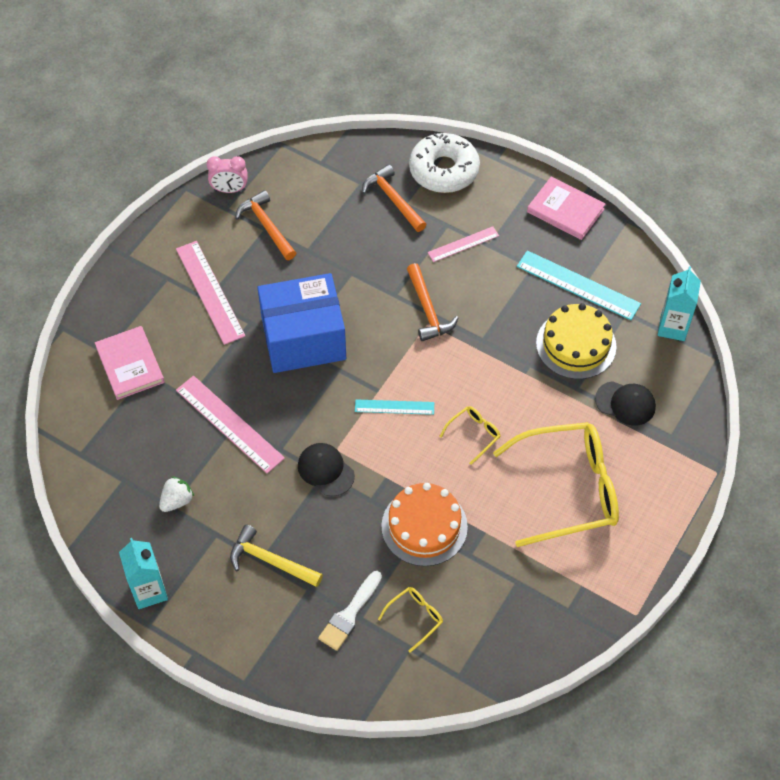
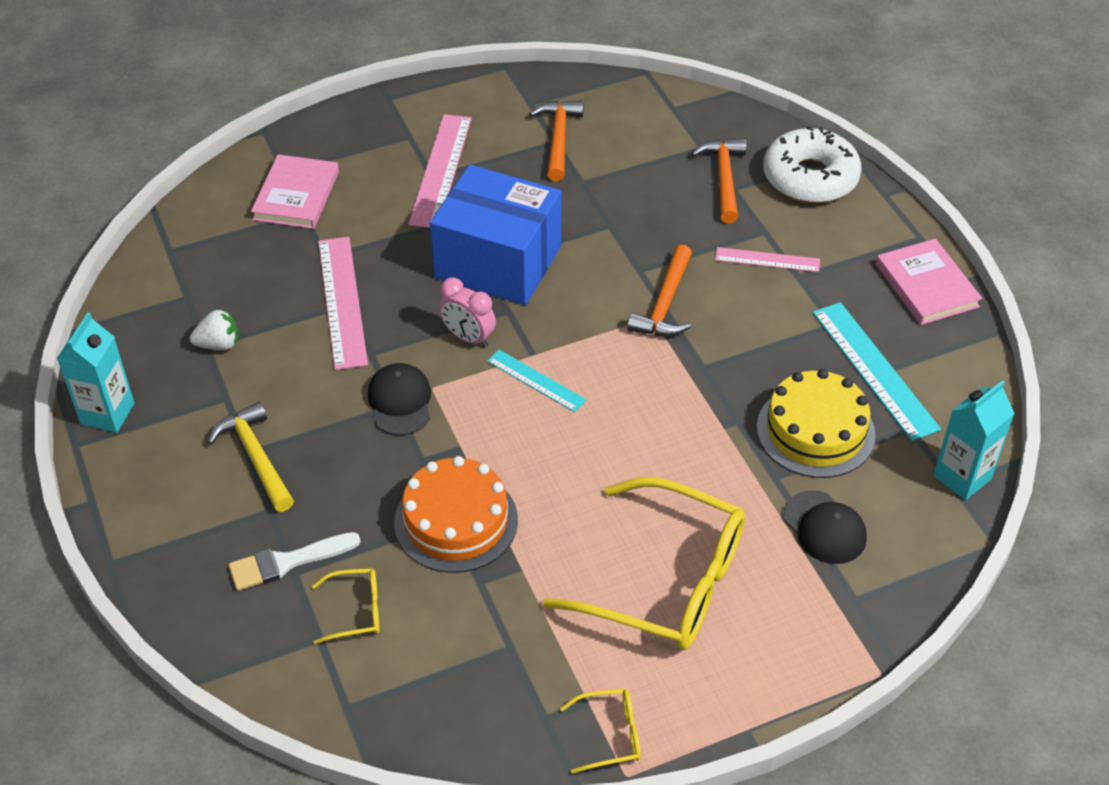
camera: 35 degrees right, 10 degrees down
(229, 190) = (550, 88): pink clock -> pink clock (468, 337)
(474, 434) = (603, 458): yellow glasses -> yellow glasses (610, 735)

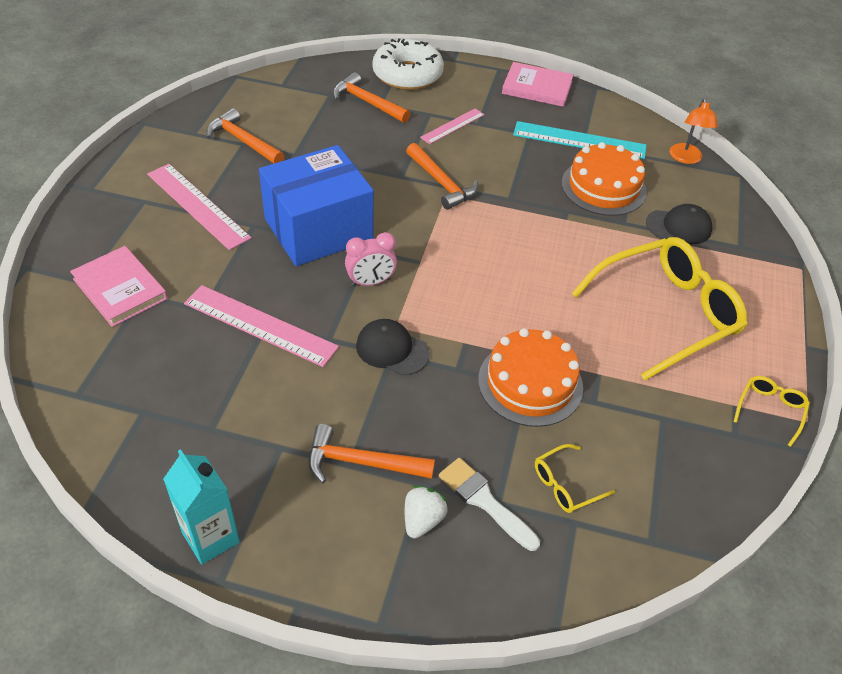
camera: 55 degrees left, 0 degrees up
(219, 344) = (218, 420): white strawberry -> white strawberry (422, 520)
(256, 457) = (361, 462): yellow hammer -> orange hammer
(287, 562) = (484, 501): white brush -> white brush turned 120 degrees clockwise
(356, 611) = (565, 485): yellow glasses -> yellow glasses turned 150 degrees counterclockwise
(536, 380) = (444, 273): turquoise ruler -> none
(815, 431) = (603, 187): yellow cake -> orange cake
(962, 477) = (685, 158): turquoise carton -> orange lamp

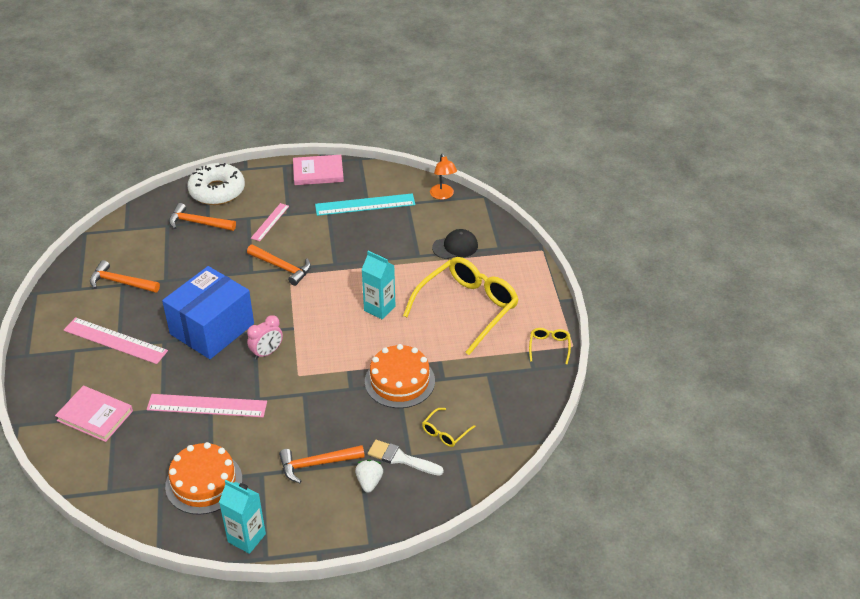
camera: 20 degrees left, 5 degrees down
(392, 349) = (302, 391): black cap -> none
(544, 274) = (379, 308): none -> turquoise carton
(603, 187) = (395, 234): orange cake -> orange cake (204, 482)

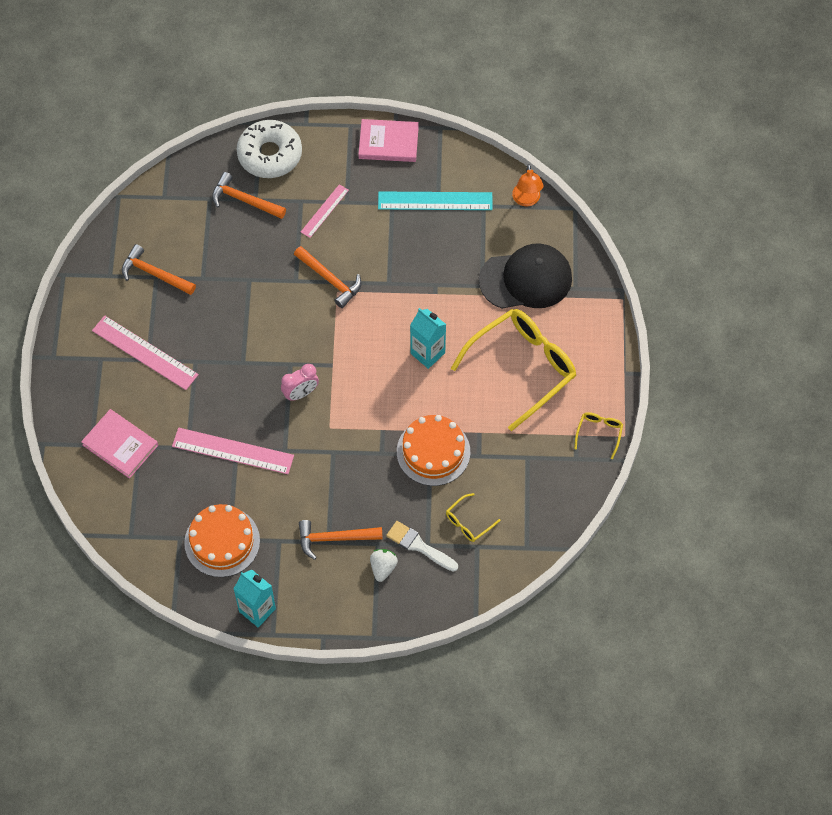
camera: 10 degrees right, 20 degrees up
(212, 329) = (246, 353): blue box -> none
(455, 247) = (526, 279): black cap -> black cap, size x1.78

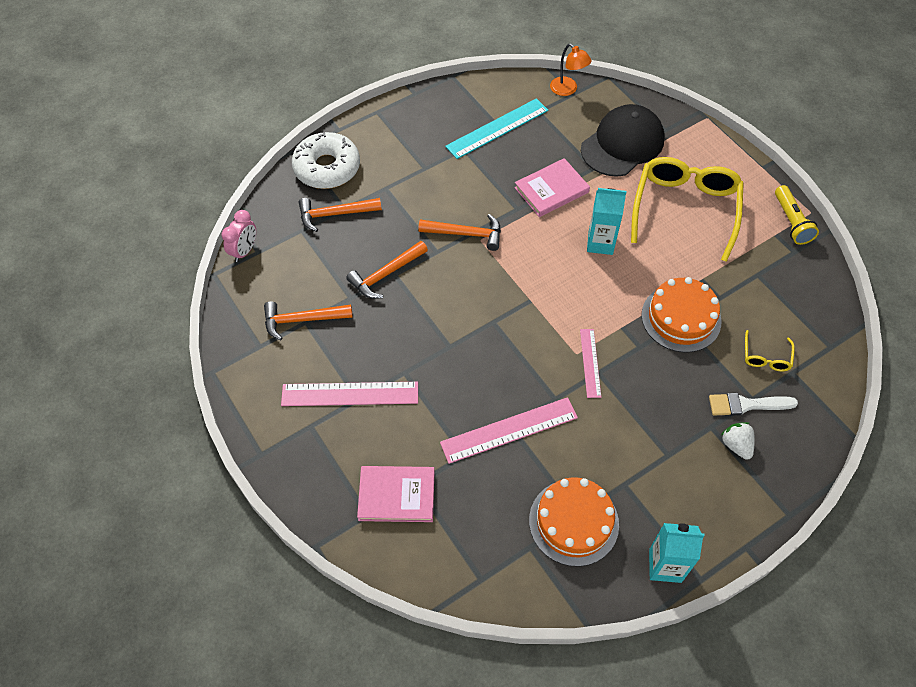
camera: 35 degrees left, 5 degrees down
(300, 393) = (525, 341): pink clock -> pink clock (244, 251)
(324, 211) = (413, 184): pink ruler -> pink ruler (590, 362)
(334, 538) = (671, 448): orange hammer -> orange hammer (386, 274)
(388, 143) = (420, 107): pink book -> pink book (551, 190)
(599, 433) = (791, 222): yellow glasses -> yellow flashlight

